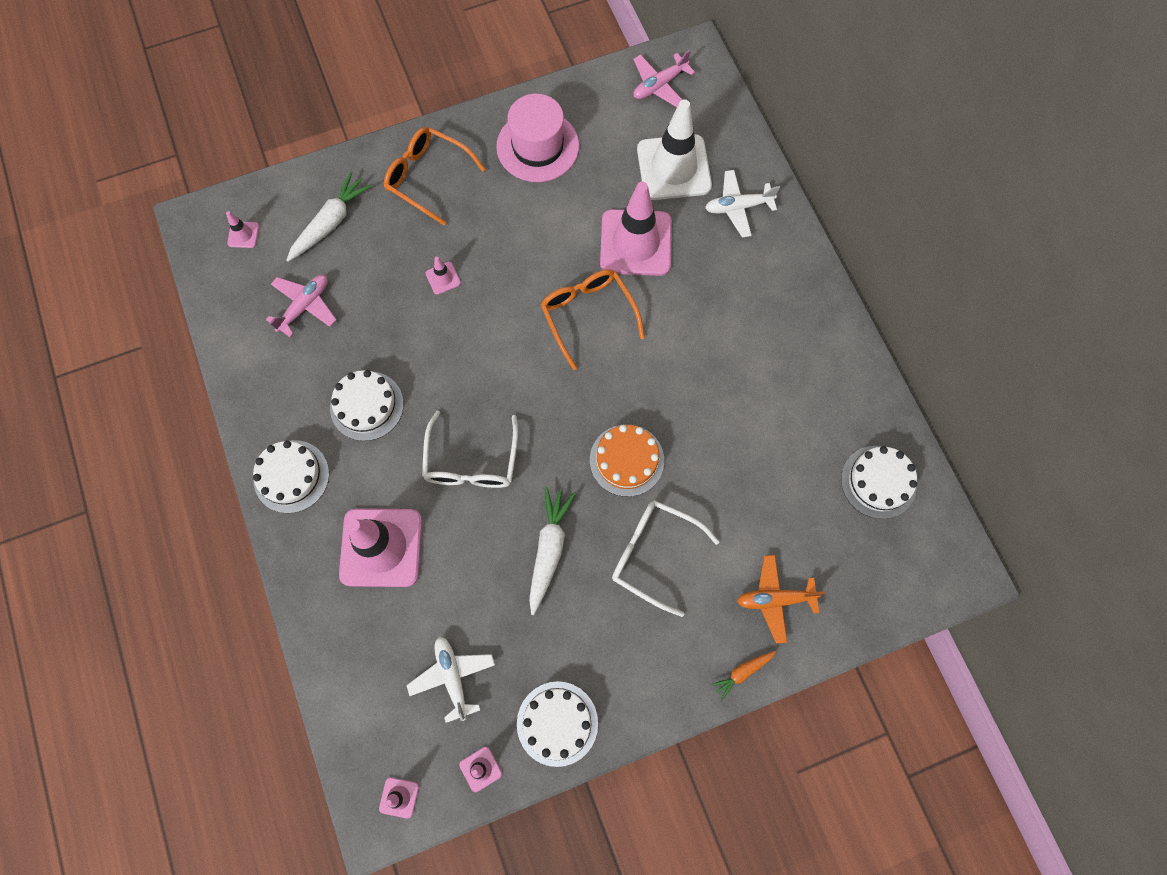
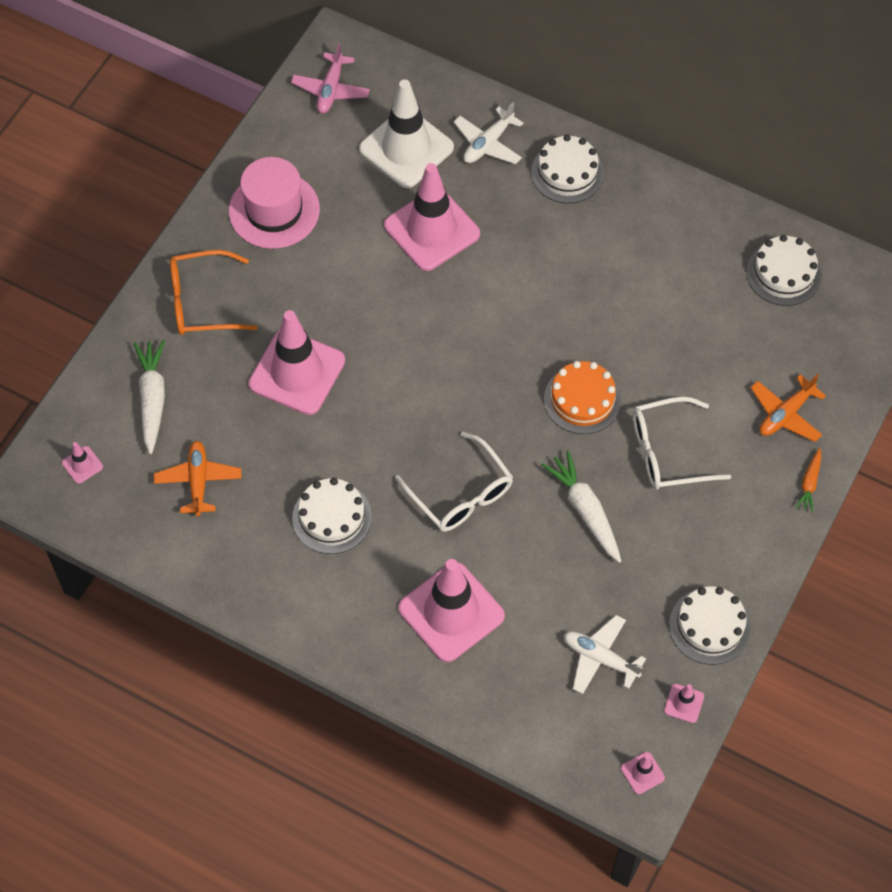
camera: 40 degrees left, 10 degrees down
(291, 476) = (323, 618): white cake -> white cake (567, 172)
(304, 306) = (198, 481): pink plane -> orange plane
(443, 278) = (297, 372): pink traffic cone -> pink traffic cone, size x2.46
(588, 315) = (447, 314): orange glasses -> none

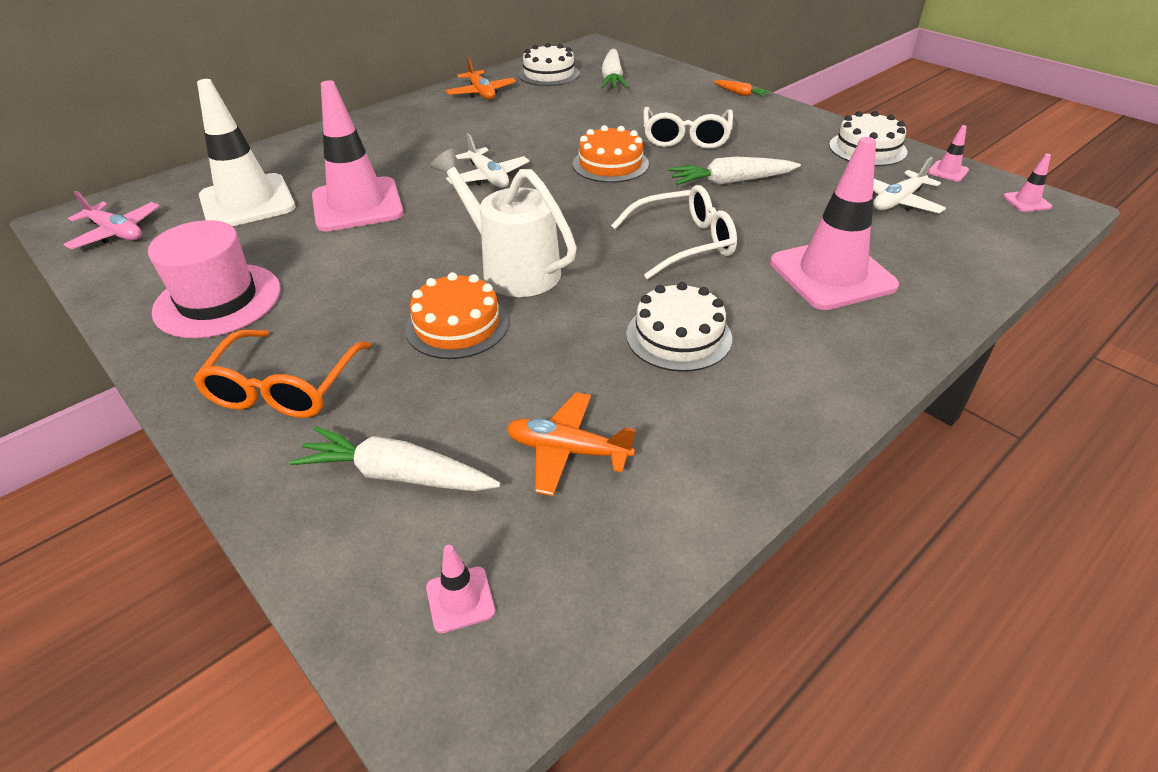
camera: 70 degrees left, 20 degrees down
(297, 372) = (457, 325): pink traffic cone -> orange cake
(378, 381) = (512, 269): none -> white watering can
(488, 143) = (296, 161): white plane -> white plane (488, 177)
(567, 172) = (371, 133): white cake -> none
(786, 414) = (674, 92): orange plane -> orange plane (481, 93)
(799, 341) = (612, 78): none -> white carrot

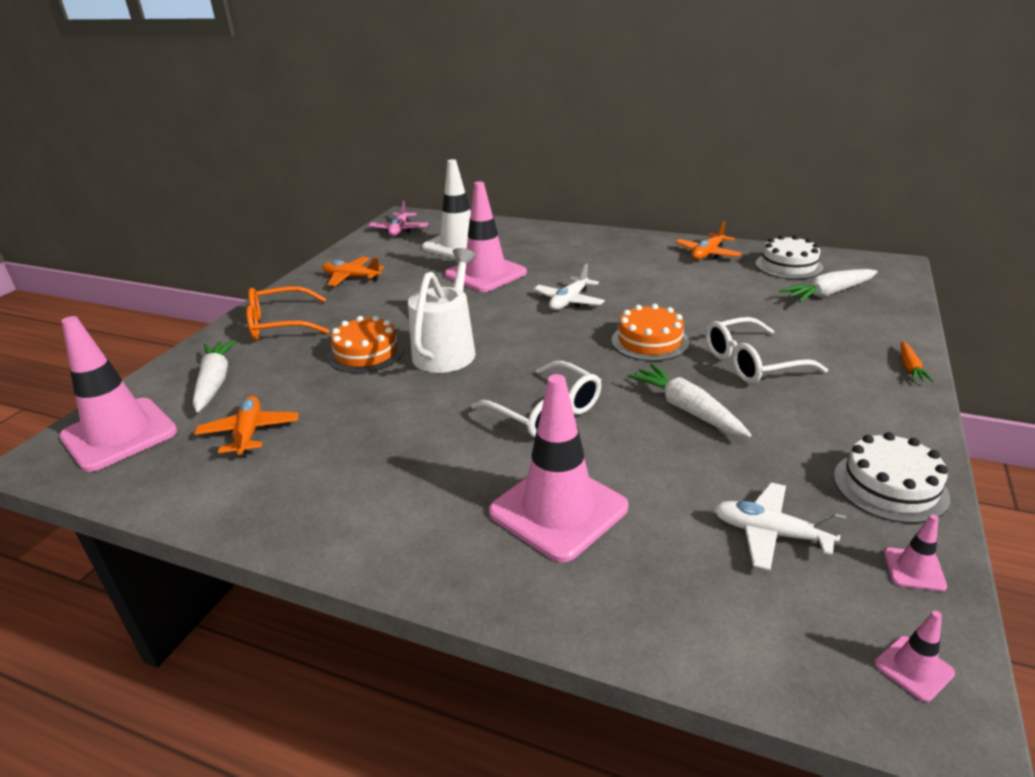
camera: 65 degrees right, 10 degrees down
(218, 300) = (351, 278): pink hat -> orange plane
(460, 599) = (119, 434): pink traffic cone -> pink traffic cone, size x2.46
(678, 336) = (401, 444): white cake -> none

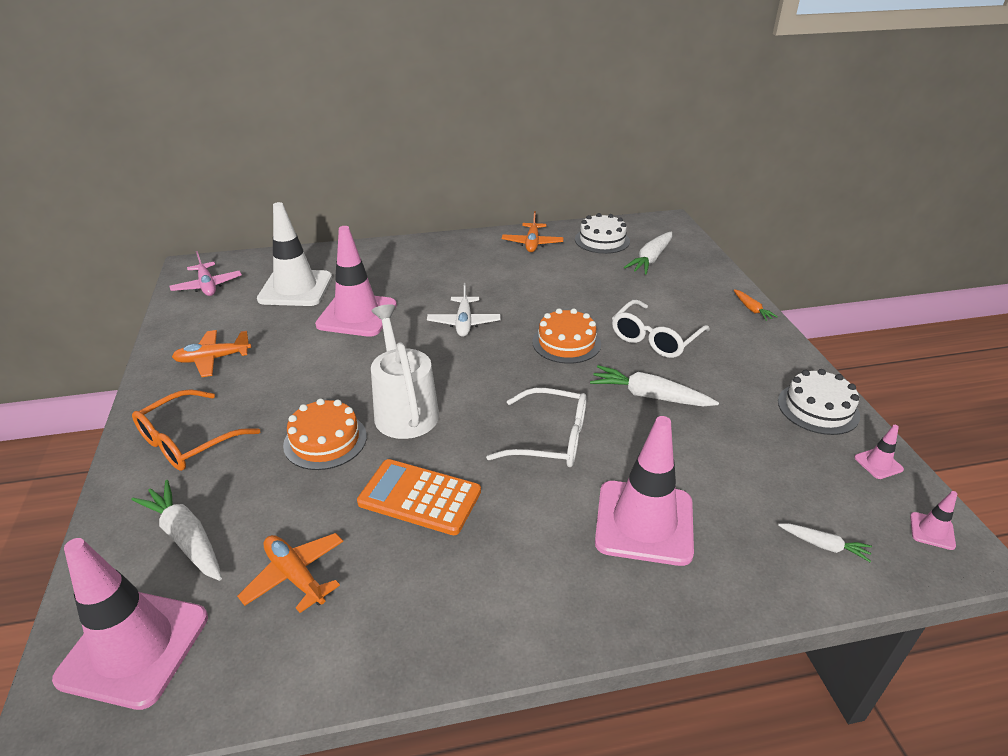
camera: 35 degrees left, 5 degrees up
(389, 415) = (419, 497): none -> orange calculator
(738, 615) = (824, 545): none -> white carrot
(771, 533) = (788, 475): white plane -> none

